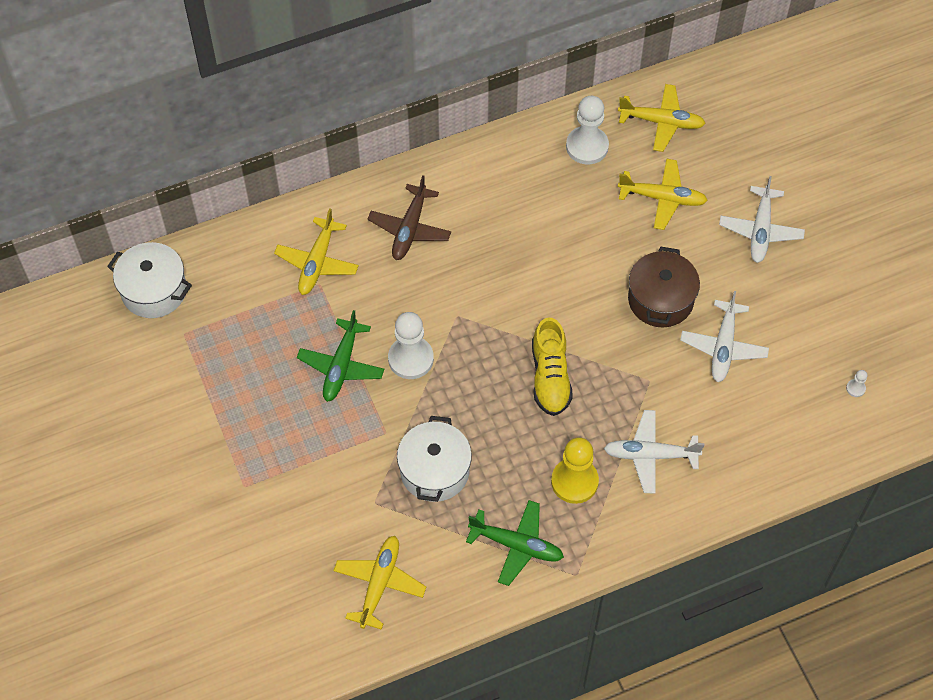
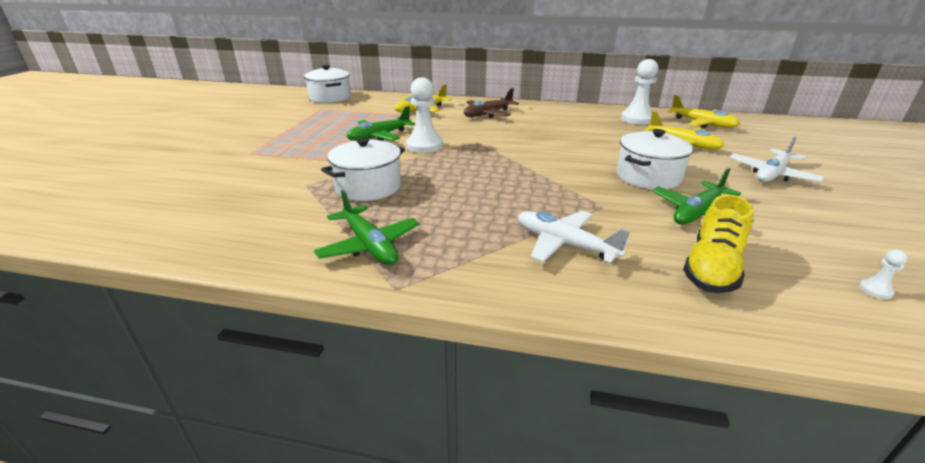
camera: 35 degrees right, 30 degrees down
(379, 583) = (236, 219): yellow plane -> none
(550, 377) = (514, 179): yellow shoe -> yellow shoe (712, 268)
(574, 481) = (471, 231): yellow pawn -> none
(660, 300) = (648, 176): brown pot -> white pot
(723, 347) = (697, 213): white plane -> green plane

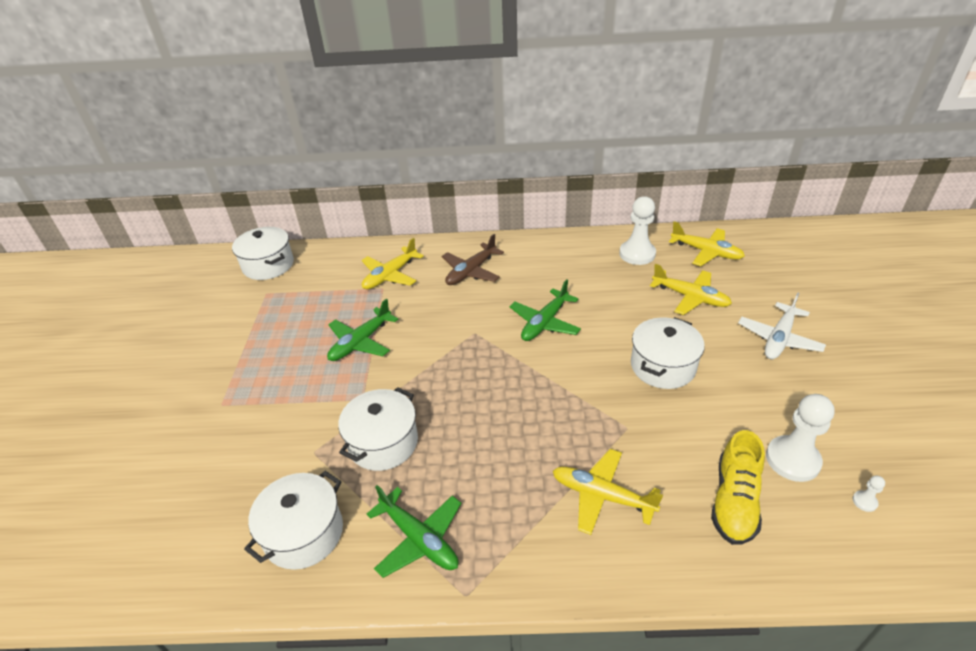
camera: 10 degrees left, 10 degrees up
(267, 227) = (304, 533): none -> white pot
(424, 146) = (418, 352): white pawn -> white pawn (792, 460)
(564, 244) = (602, 496): white plane -> yellow plane
(697, 213) = (715, 420): green plane -> green plane (544, 323)

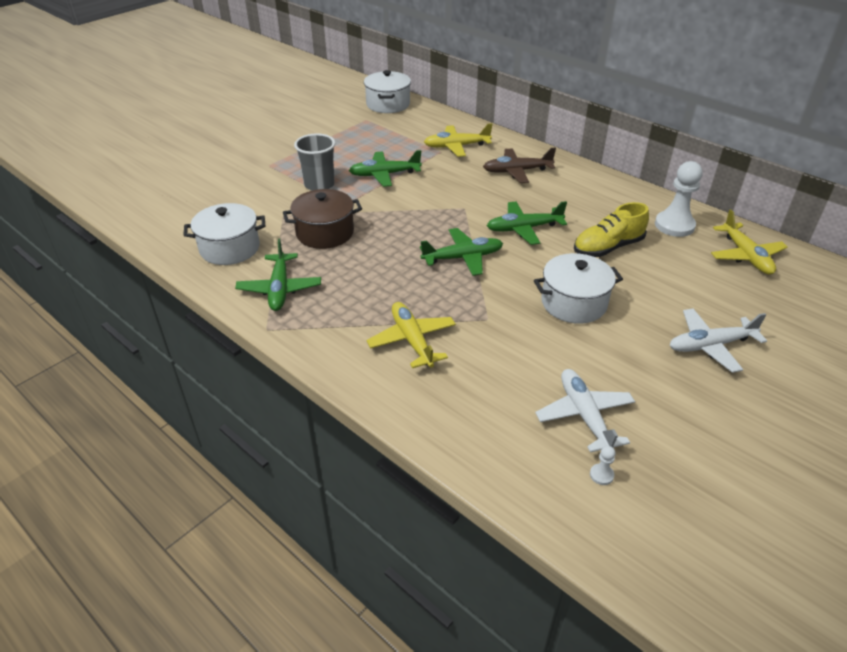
camera: 40 degrees right, 0 degrees up
(308, 393) = (319, 185): none -> grey cup
(383, 442) = (325, 233): white pot -> brown pot
(535, 382) = (463, 258): none -> green plane
(690, 297) = (674, 276): yellow plane -> none
(734, 501) = (497, 404): yellow shoe -> yellow shoe (608, 247)
(792, 460) = (584, 415): white pawn -> white plane

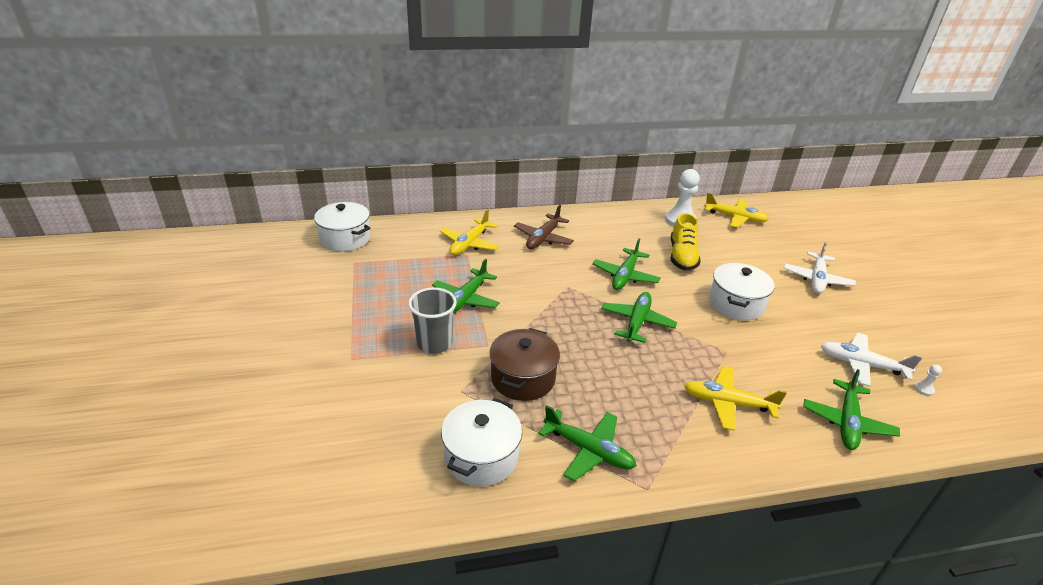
camera: 55 degrees left, 5 degrees down
(471, 423) = (847, 422): none -> green plane

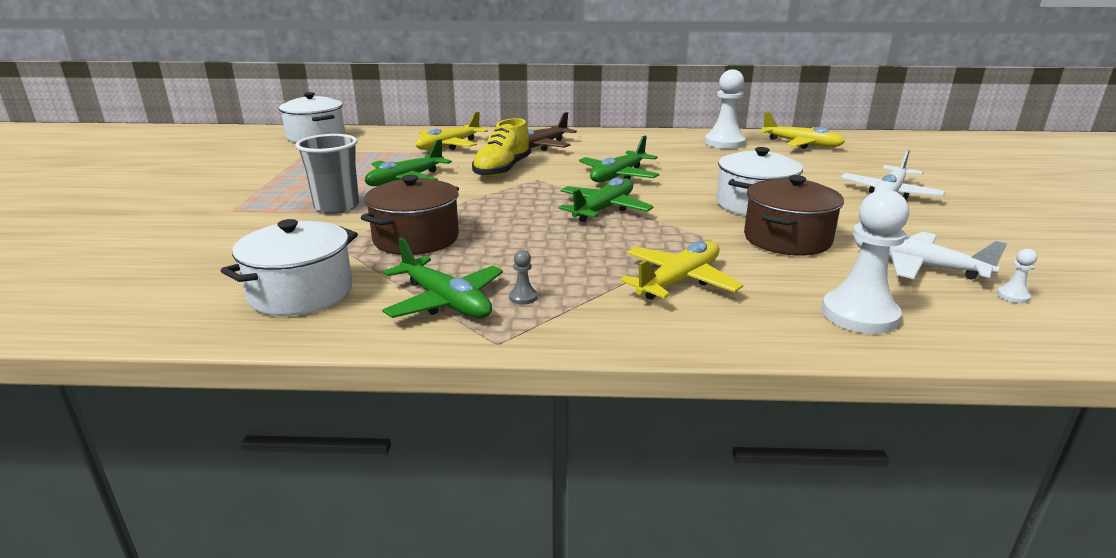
camera: 15 degrees right, 10 degrees down
(637, 437) = (523, 297): none -> grey pawn
(682, 256) = (706, 167): yellow shoe -> yellow shoe (502, 170)
(727, 403) = (679, 281): yellow plane -> yellow plane turned 105 degrees clockwise
(774, 344) = (787, 239): none -> brown pot
(847, 422) = (859, 315): green plane -> white pawn

